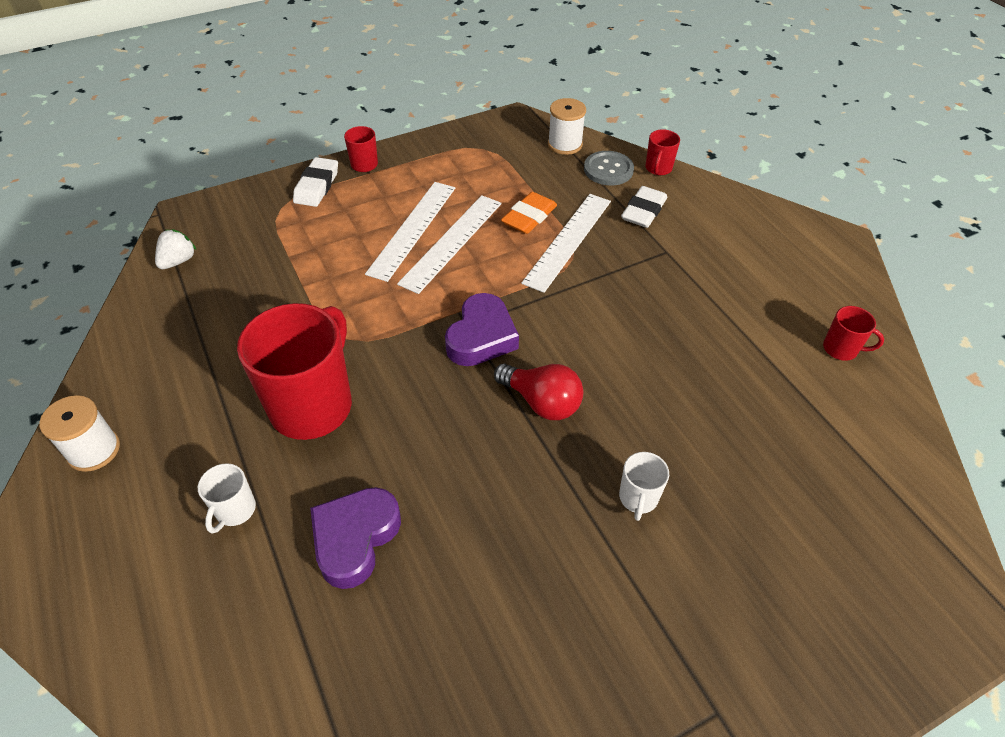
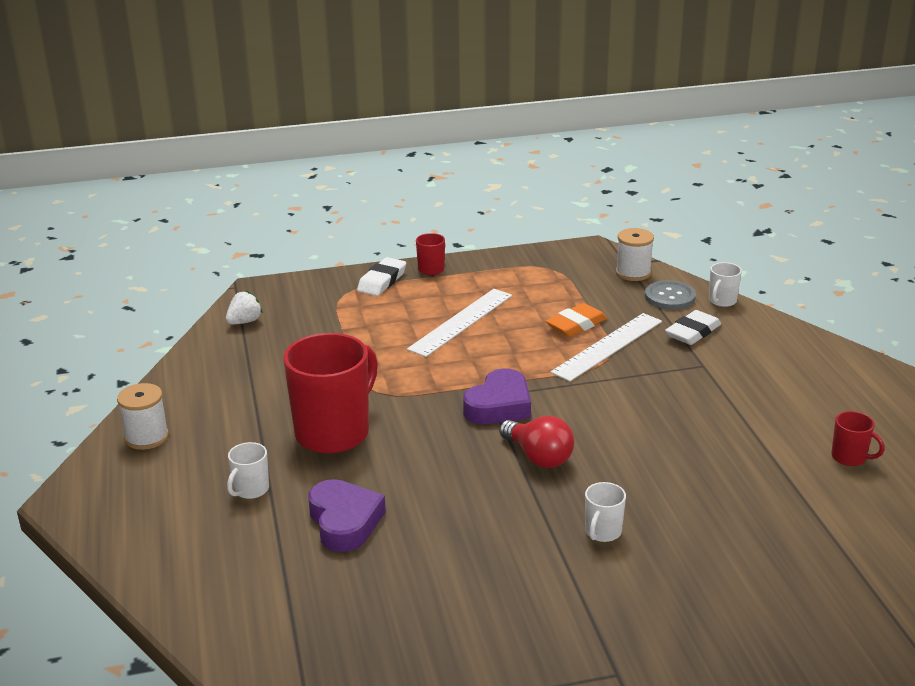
camera: 15 degrees right, 20 degrees down
(355, 539) = (344, 521): purple heart -> purple heart turned 120 degrees clockwise
(451, 242) = (495, 335): white ruler -> none
(658, 168) = (722, 301): red mug -> white mug

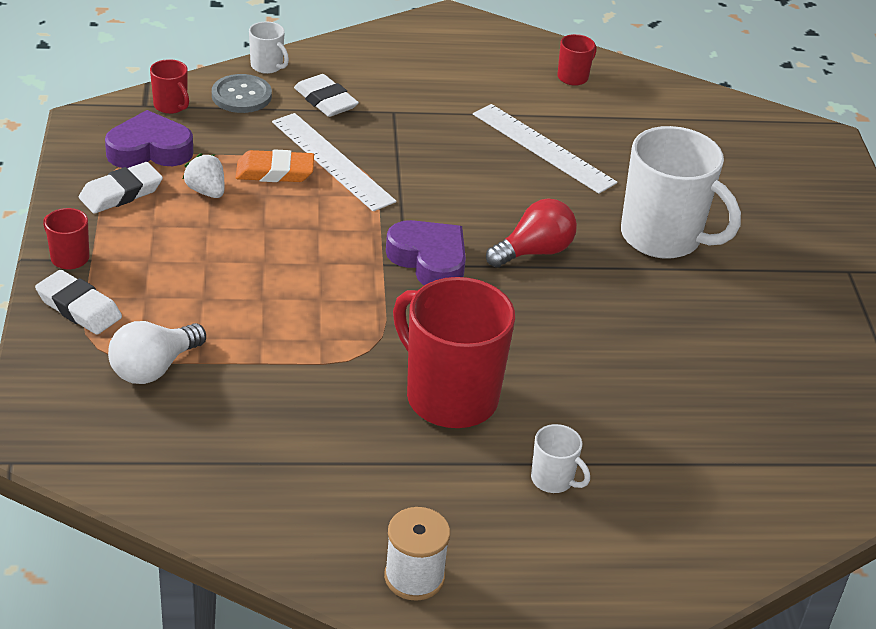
camera: 85 degrees left, 10 degrees up
(244, 322) = (132, 458): white strawberry -> white strawberry (206, 191)
(331, 315) = (154, 368): none -> white light bulb
(344, 521) = (624, 407): purple heart -> purple heart (149, 150)
(461, 322) = (227, 256): white ruler -> white ruler (543, 148)
(512, 273) = (121, 193): none -> white eraser
(576, 325) = (275, 172): orange eraser -> orange eraser turned 60 degrees counterclockwise
(602, 532) = (663, 237): white mug -> white mug, size x2.26
(633, 273) = (171, 106): white spool -> red mug

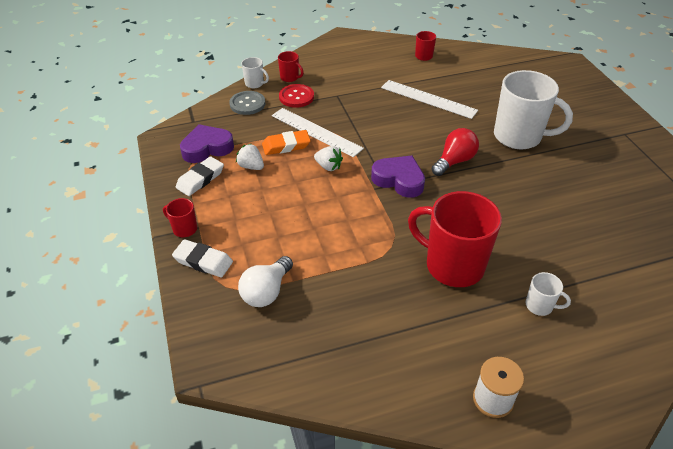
camera: 10 degrees left, 5 degrees up
(171, 106) = (209, 118): red mug -> red mug (290, 77)
(325, 101) = (296, 97): white eraser -> red button
(327, 217) = (328, 166): none -> white strawberry

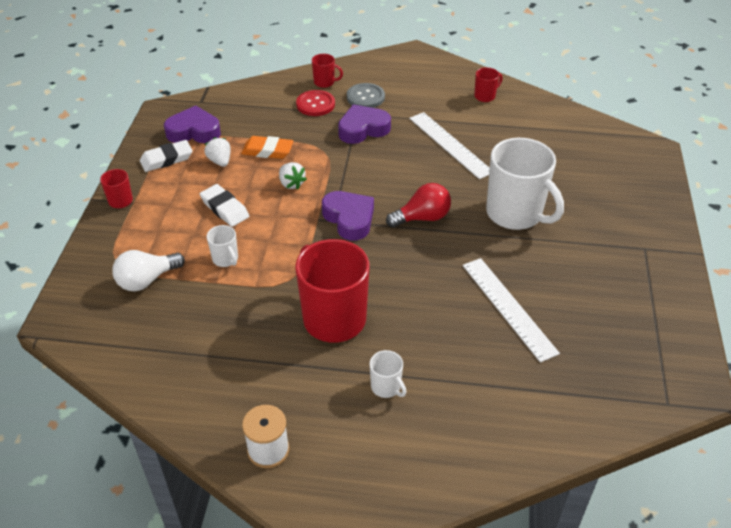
camera: 25 degrees right, 0 degrees up
(203, 261) = (114, 235): white eraser -> white eraser (224, 208)
(247, 104) = (263, 98): grey button -> grey button (365, 97)
(255, 84) = (286, 79): white mug -> white mug (225, 259)
(290, 77) = (325, 82): red mug -> red mug turned 45 degrees counterclockwise
(316, 132) = (307, 145): white ruler -> white ruler (508, 307)
(351, 106) = (363, 129): none -> purple heart

